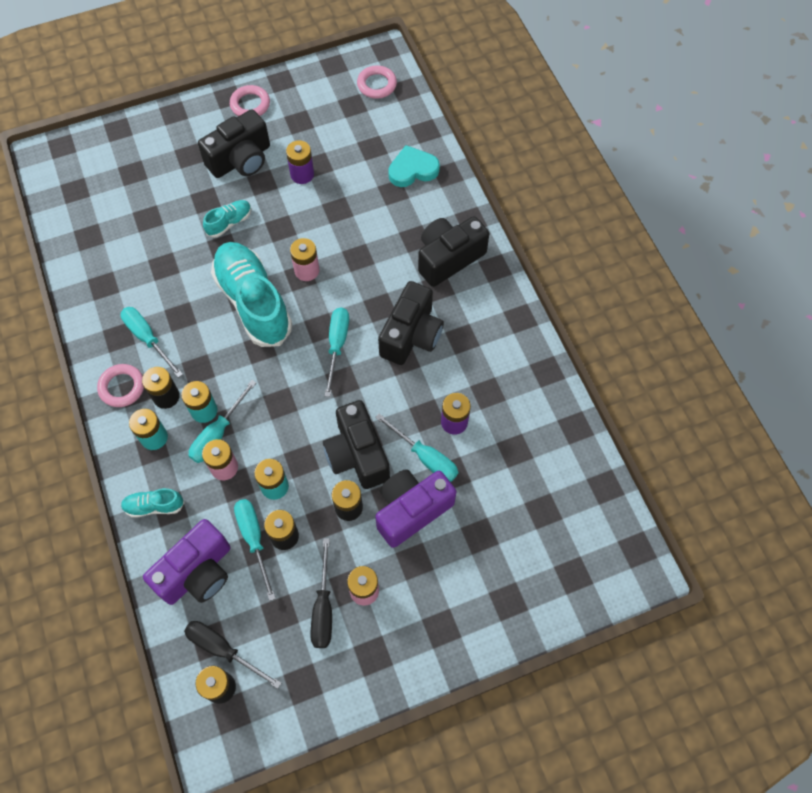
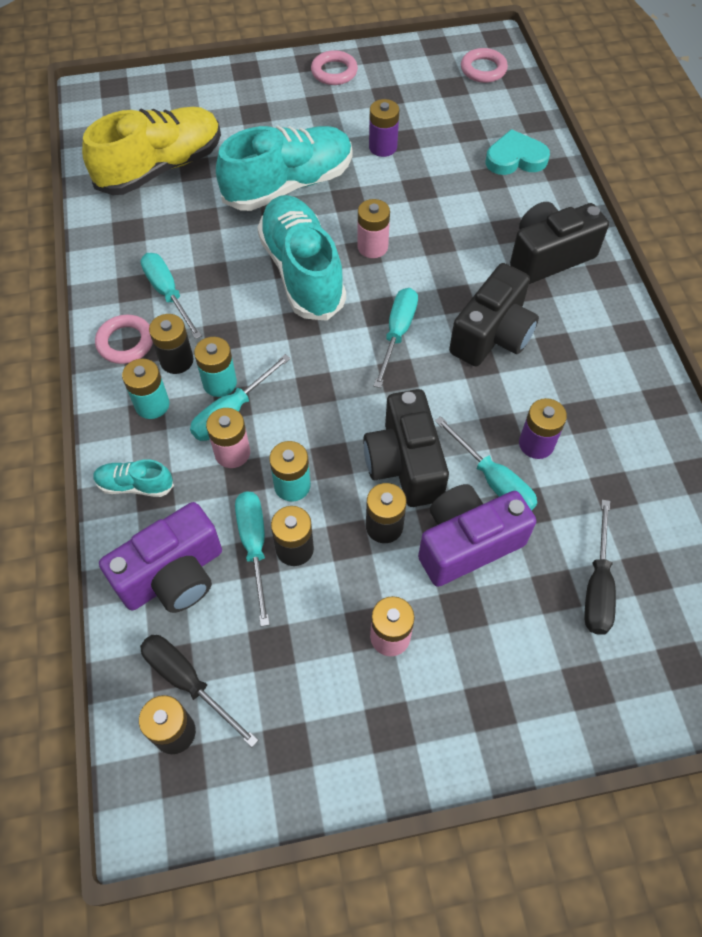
camera: 10 degrees right, 5 degrees down
(119, 221) = (161, 168): none -> yellow shoe
(229, 223) = (289, 185): turquoise shoe -> turquoise shoe, size x2.23
(241, 160) = (314, 124): black camera -> none
(323, 608) = (331, 650): black screwdriver -> black screwdriver (597, 586)

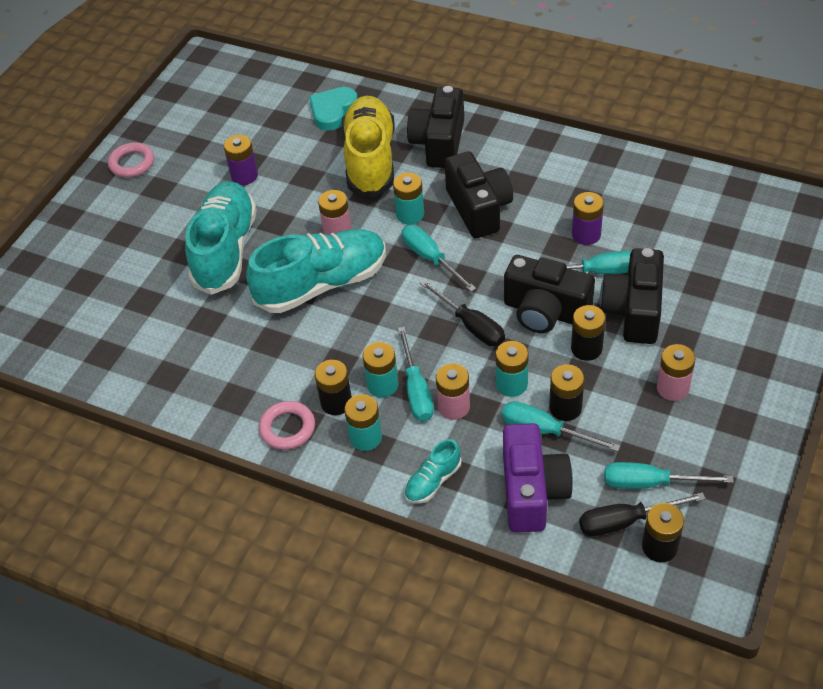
camera: 50 degrees left, 10 degrees down
(161, 168) = (119, 322): yellow shoe -> yellow shoe (370, 160)
(168, 294) = (263, 378): turquoise screwdriver -> turquoise screwdriver (650, 483)
(302, 272) = (322, 284): turquoise shoe -> turquoise shoe turned 135 degrees clockwise
(438, 286) = (410, 214): none -> turquoise battery
(467, 543) = (633, 311): purple camera -> black camera
(483, 69) = (227, 80): pink ring -> none
(597, 586) = (713, 263): black screwdriver -> black screwdriver (471, 325)

